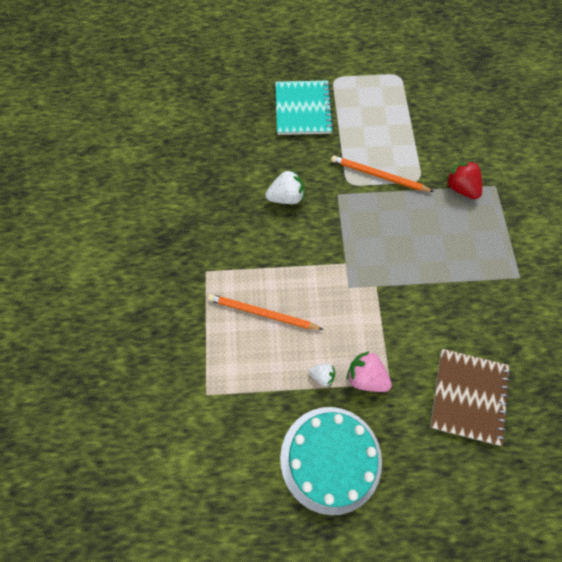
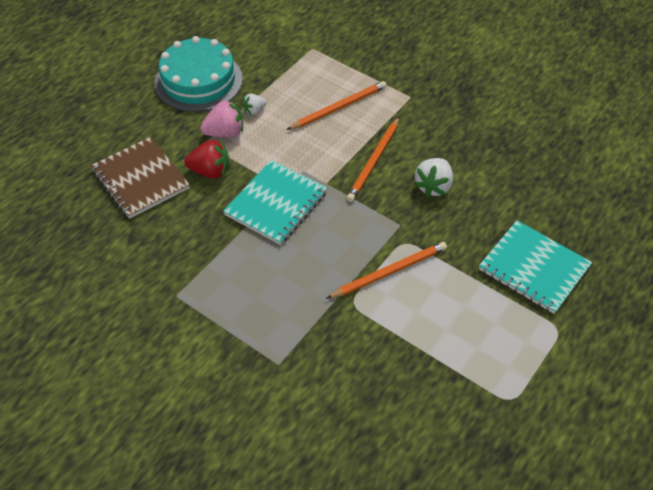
camera: 130 degrees right, 15 degrees down
(296, 248) = (374, 161): none -> orange pencil
(394, 280) = (276, 204): none -> turquoise notebook
(460, 188) = (307, 330): red strawberry -> red strawberry (210, 171)

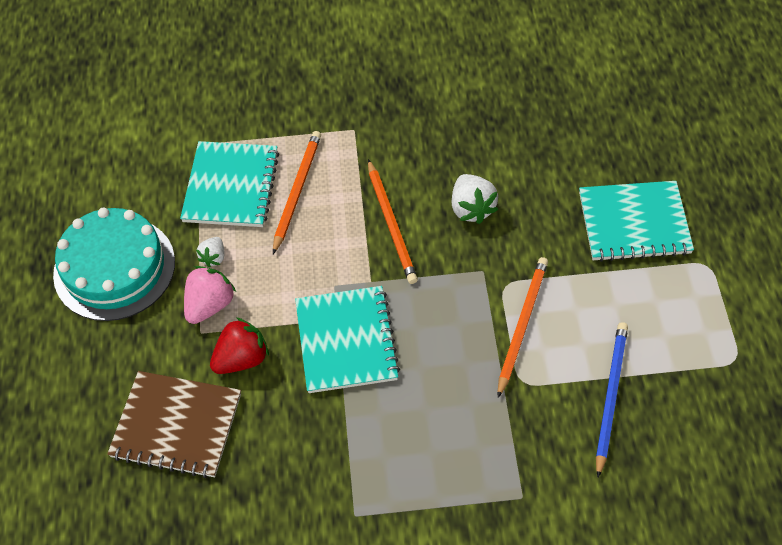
camera: 40 degrees left, 5 degrees up
(305, 81) = (231, 186): none -> turquoise notebook
(399, 354) = (610, 396): none -> blue pencil

